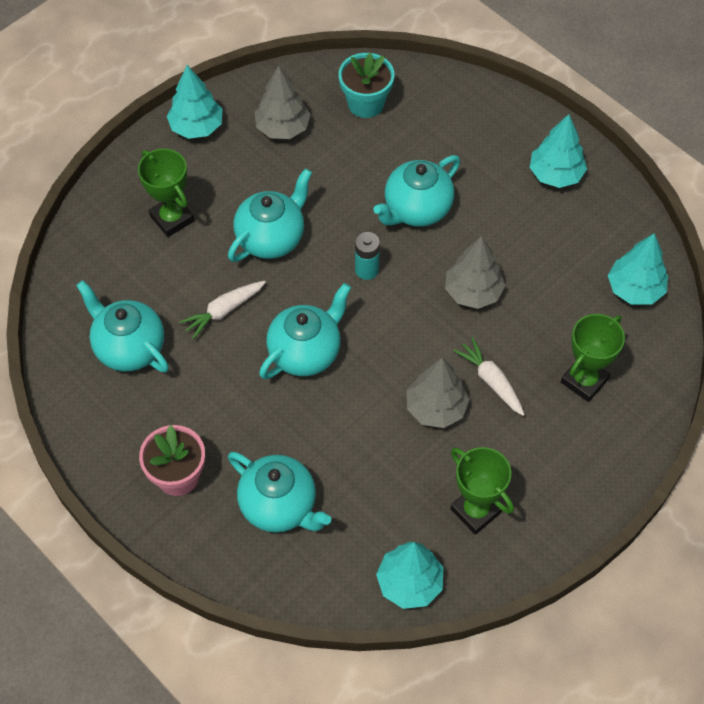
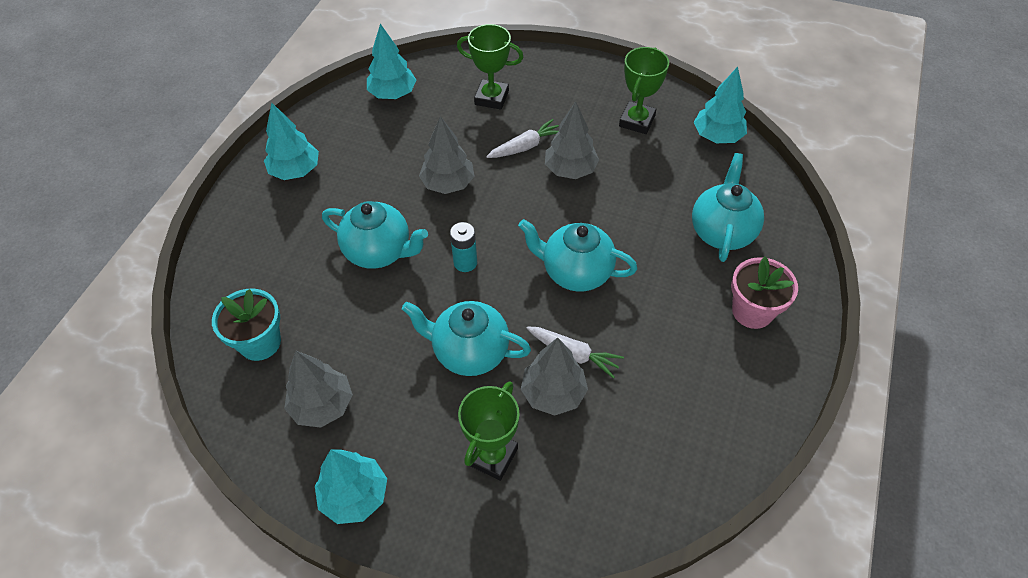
camera: 115 degrees left, 5 degrees down
(129, 347) = (662, 416): turquoise teapot -> none
(197, 280) = (553, 393): none -> grey tree
(491, 381) = (525, 146): white carrot -> white carrot turned 150 degrees counterclockwise

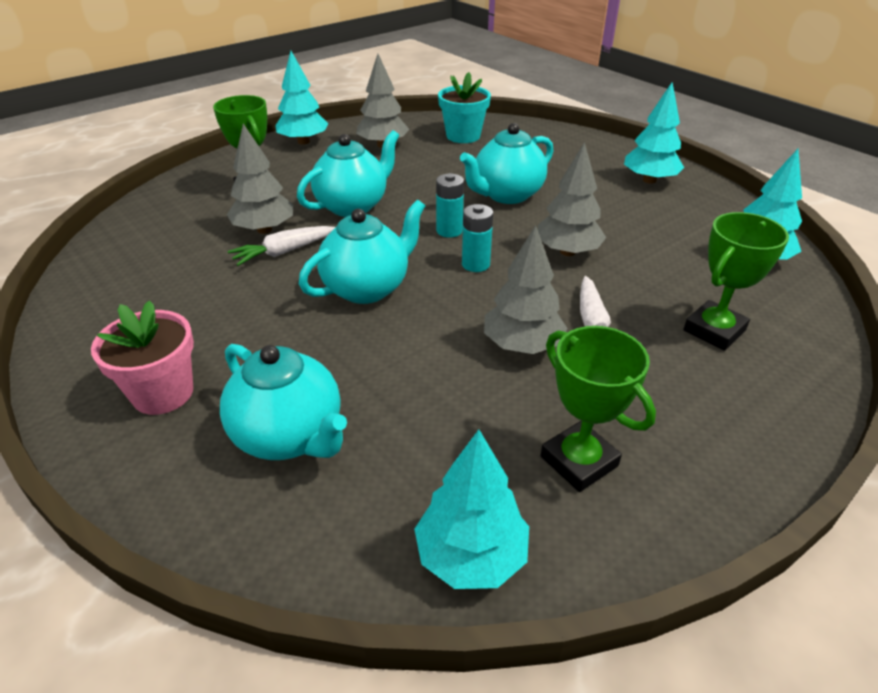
camera: 120 degrees right, 15 degrees down
(501, 226) = (475, 264): none -> turquoise battery

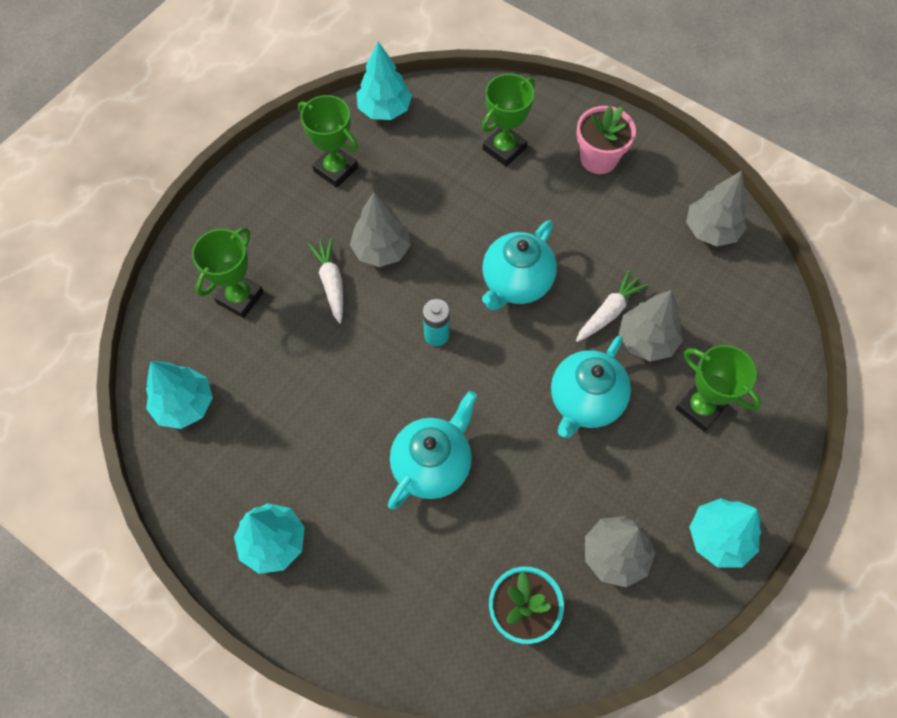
camera: 165 degrees right, 25 degrees up
(290, 436) = (504, 148): turquoise teapot -> green trophy
(449, 231) = (474, 381): turquoise battery -> none
(567, 252) = (358, 373): grey tree -> grey tree (711, 230)

